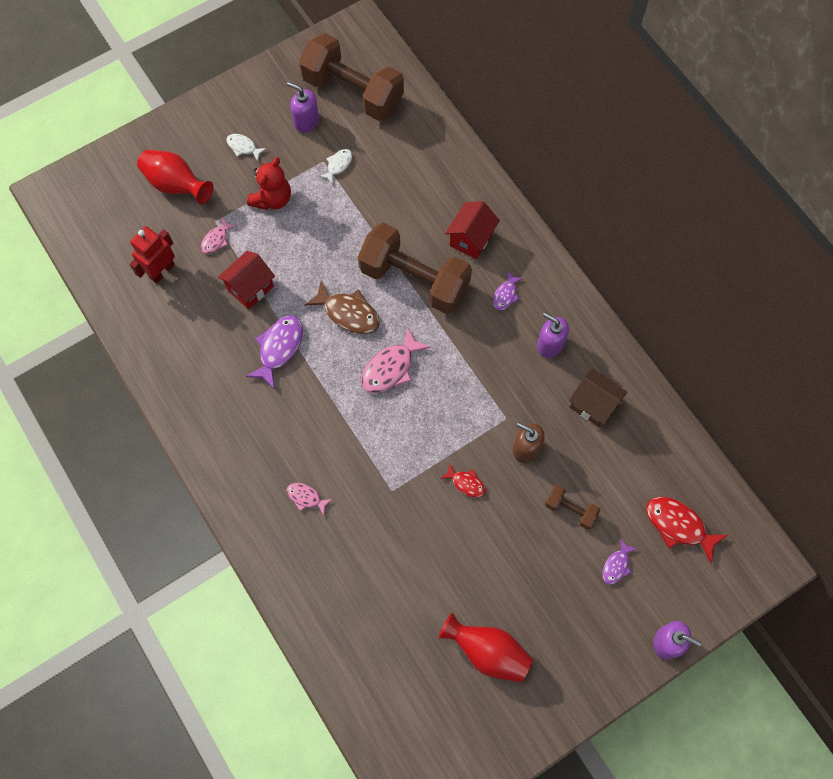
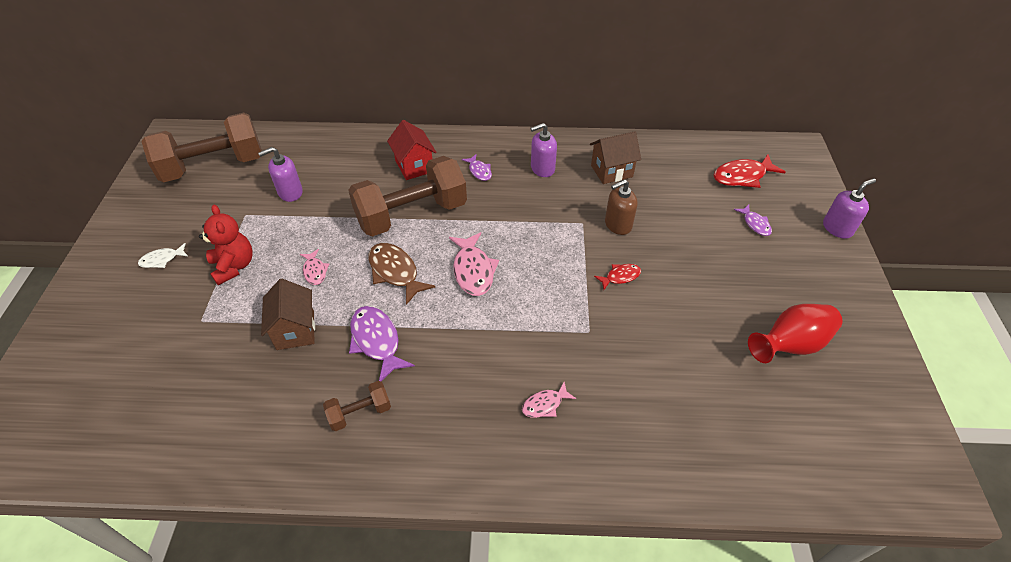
camera: 55 degrees left, 20 degrees down
(162, 271) = (194, 396): red robot -> none
(176, 185) = (128, 331): red vase -> none
(216, 239) = (219, 330): pink fish -> pink fish (315, 271)
(250, 288) = (295, 330): red house -> brown house
(306, 121) = (197, 206): purple soap dispenser -> purple soap dispenser (290, 192)
(338, 165) = (261, 207): white fish -> none
(348, 313) = (395, 272): brown fish -> brown fish turned 105 degrees counterclockwise
(570, 509) = (689, 226): brown dumbbell -> brown dumbbell (360, 412)

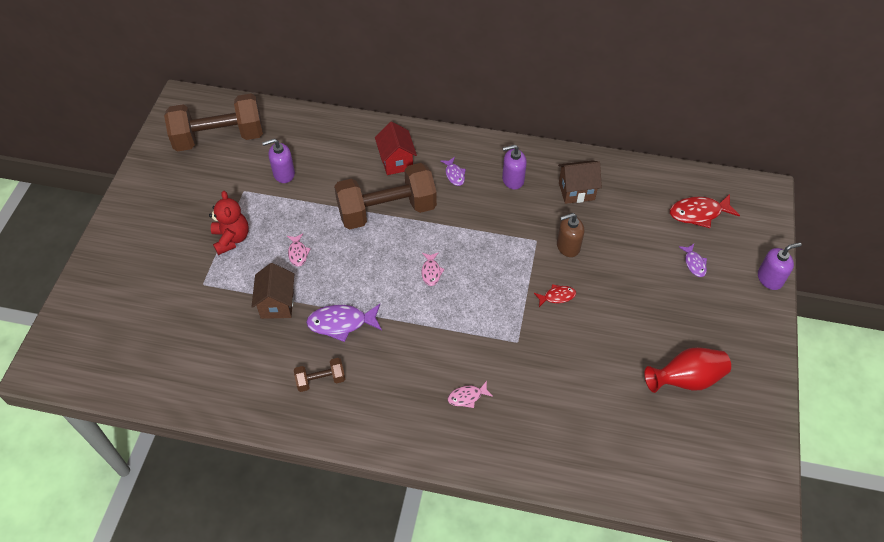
camera: 10 degrees right, 5 degrees up
(162, 259) = (173, 224): white fish -> none
(377, 341) = (341, 323): purple fish -> purple fish turned 75 degrees counterclockwise
(395, 272) = (365, 264): brown fish -> none
(473, 270) = (431, 272): pink fish -> pink fish, size x0.57

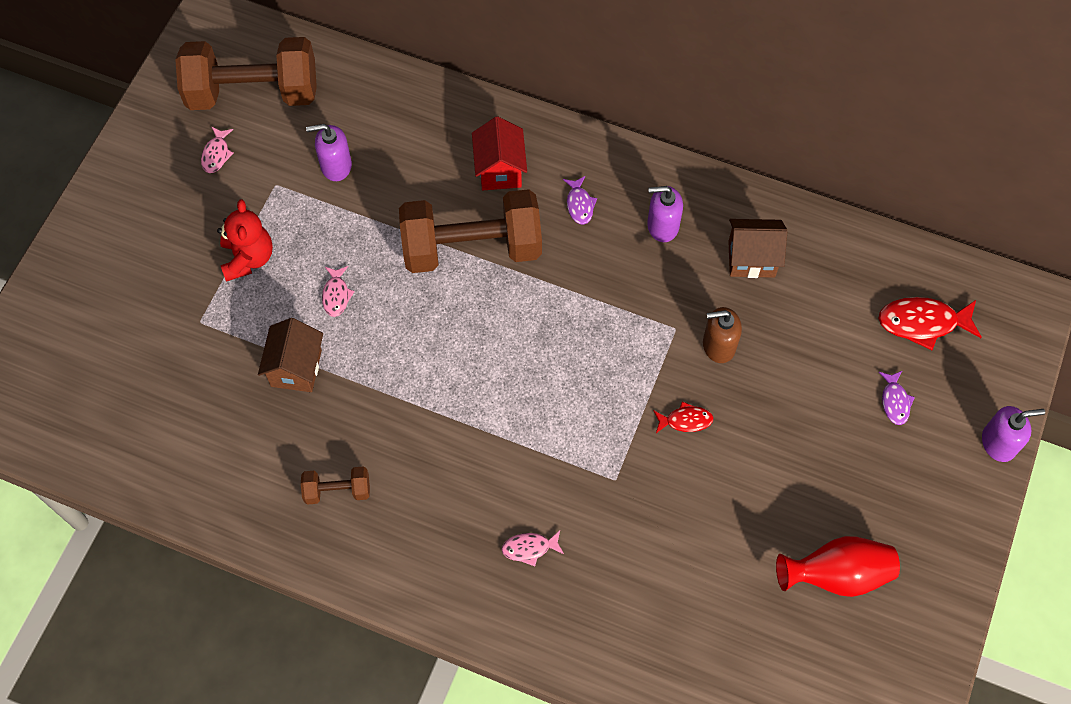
camera: 10 degrees right, 10 degrees up
(341, 323) = (379, 411): purple fish -> none
(431, 272) = (516, 354): pink fish -> pink fish (216, 154)

